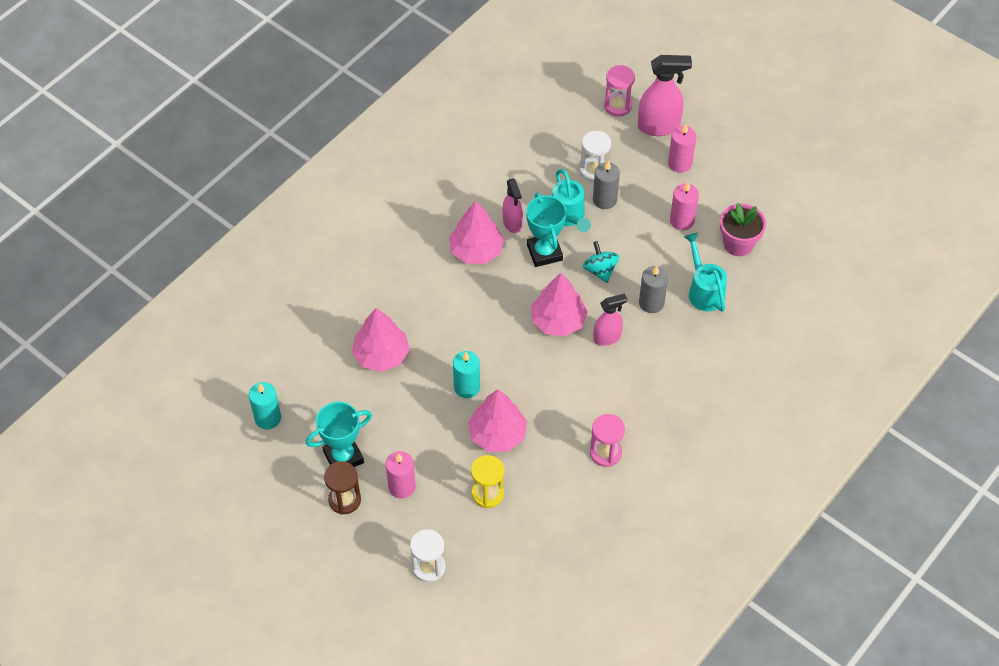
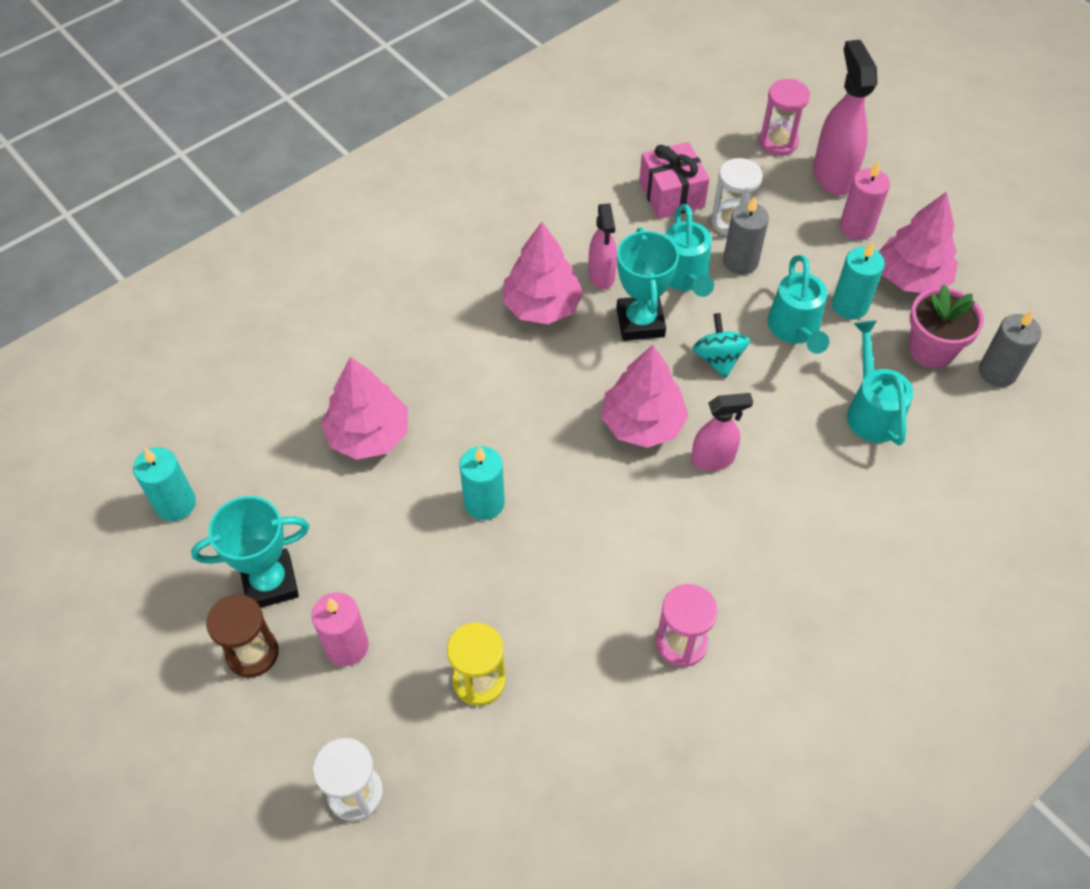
camera: 10 degrees right, 0 degrees up
(497, 434) = (515, 585): pink tree -> pink tree (911, 277)
(549, 156) = (671, 194): none -> pink gift
(648, 243) = (795, 329): none -> turquoise watering can
(651, 303) = (788, 417): grey candle -> grey candle (997, 372)
(659, 126) = (832, 175): pink spray bottle -> pink spray bottle turned 105 degrees counterclockwise
(682, 221) = (849, 306): pink candle -> turquoise candle

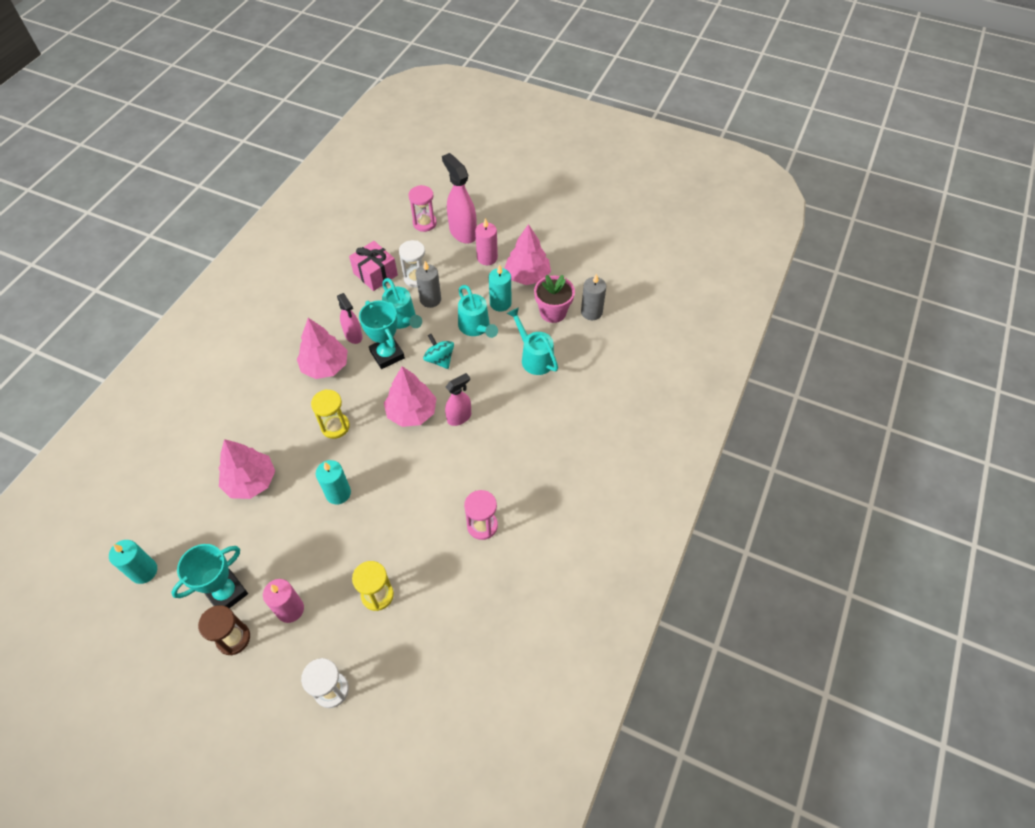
camera: 25 degrees left, 0 degrees up
(520, 401) = (335, 426): none -> yellow hourglass

